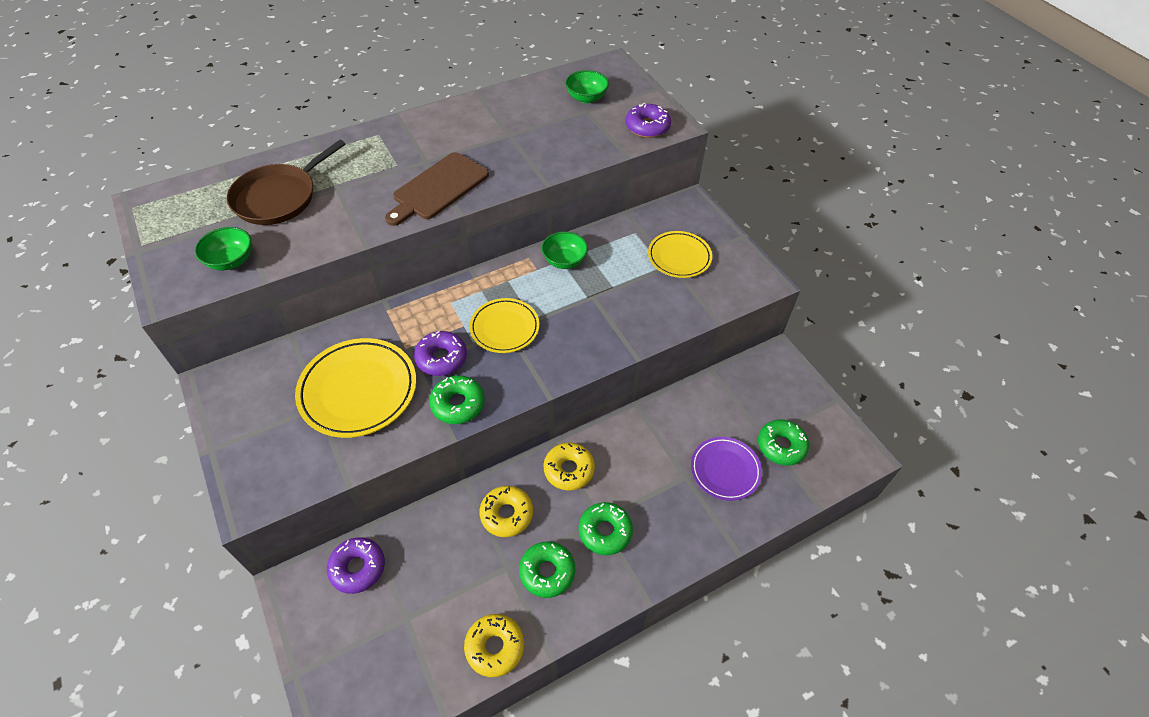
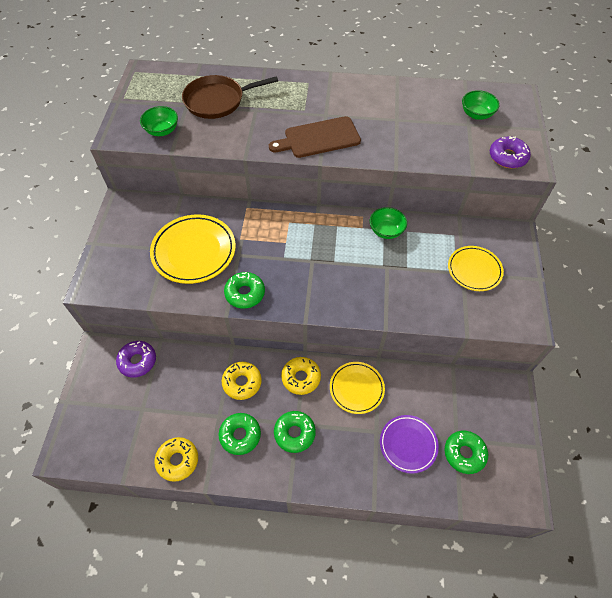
camera: 35 degrees right, 5 degrees up
(441, 358) = (256, 257): purple donut -> none
(504, 328) = (311, 258): yellow plate -> yellow plate (356, 388)

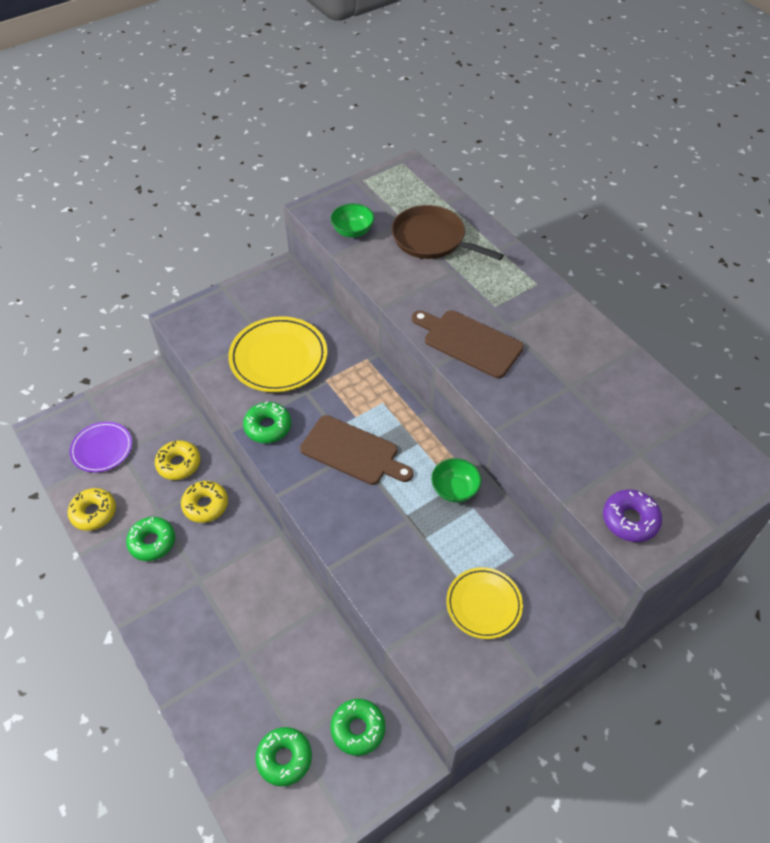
camera: 50 degrees right, 5 degrees down
(137, 361) = (163, 413): purple donut -> none
(294, 433) = (187, 585): green donut -> green donut (358, 729)
(301, 378) = (250, 549): yellow donut -> yellow donut (179, 464)
(311, 261) = (353, 451): none -> brown cutting board
(356, 388) = (278, 605): yellow plate -> none
(408, 444) = (253, 695): purple plate -> purple plate (102, 449)
(476, 114) = (665, 451): green bowl -> none

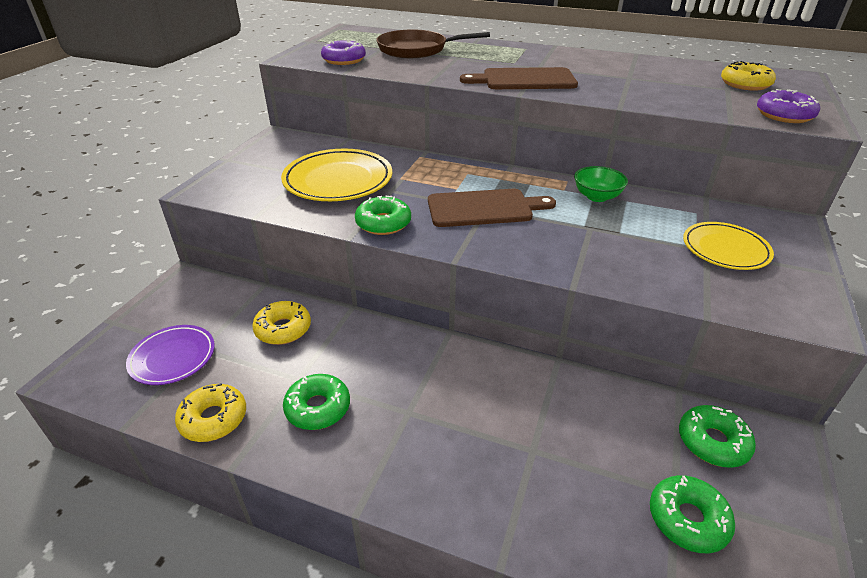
camera: 35 degrees left, 15 degrees down
(205, 505) = (348, 347): yellow donut -> yellow donut (745, 84)
(352, 231) = (344, 60): green bowl -> purple donut

